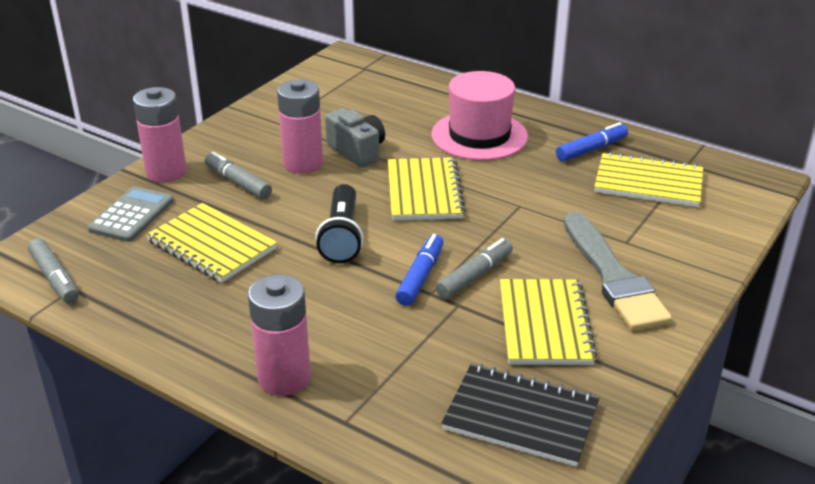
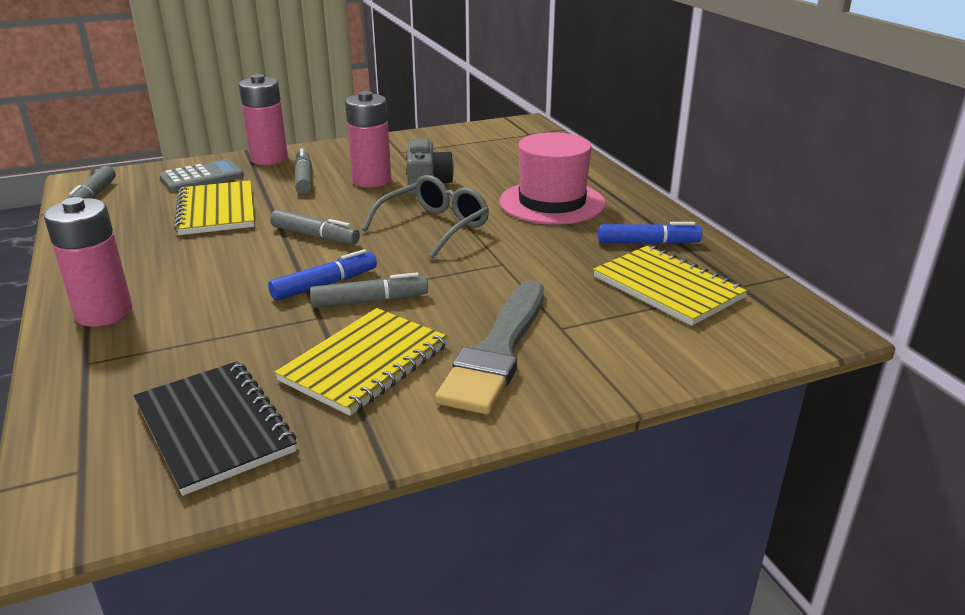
camera: 35 degrees right, 5 degrees down
(342, 236) = (315, 236): black flashlight -> grey marker
(424, 192) = (434, 227): yellow notebook -> grey glasses

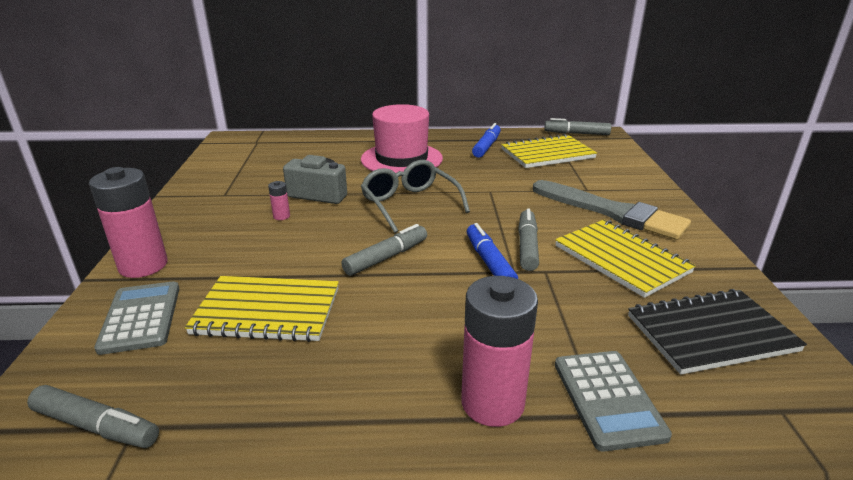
camera: 70 degrees left, 0 degrees up
(105, 366) = (608, 399): none -> grey calculator
(304, 179) = (234, 250): grey marker -> grey marker (577, 133)
(372, 180) = (281, 216): pink battery -> pink battery, size x0.42

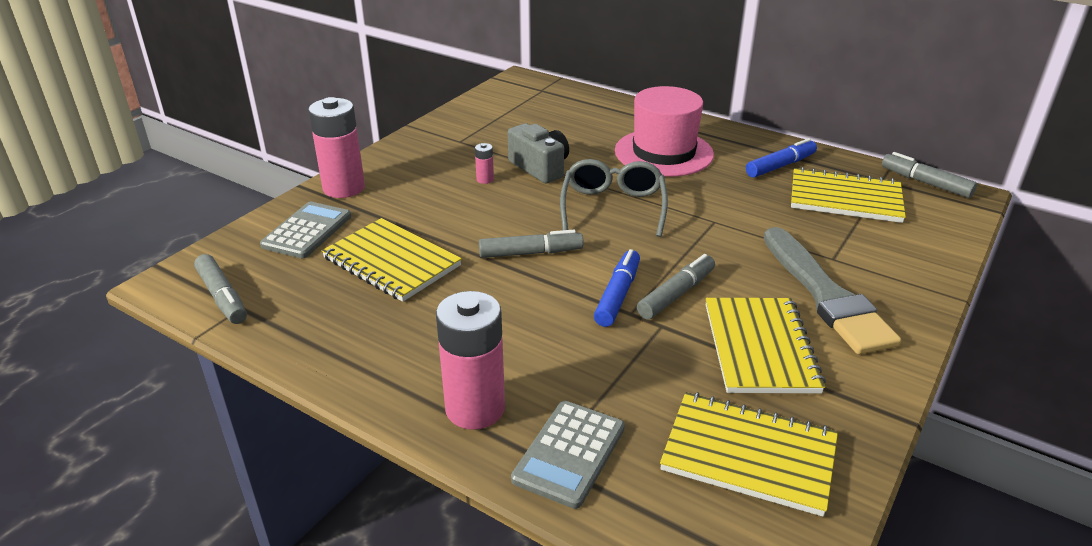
camera: 35 degrees right, 5 degrees up
(710, 333) = (749, 455): black notebook -> yellow notebook

